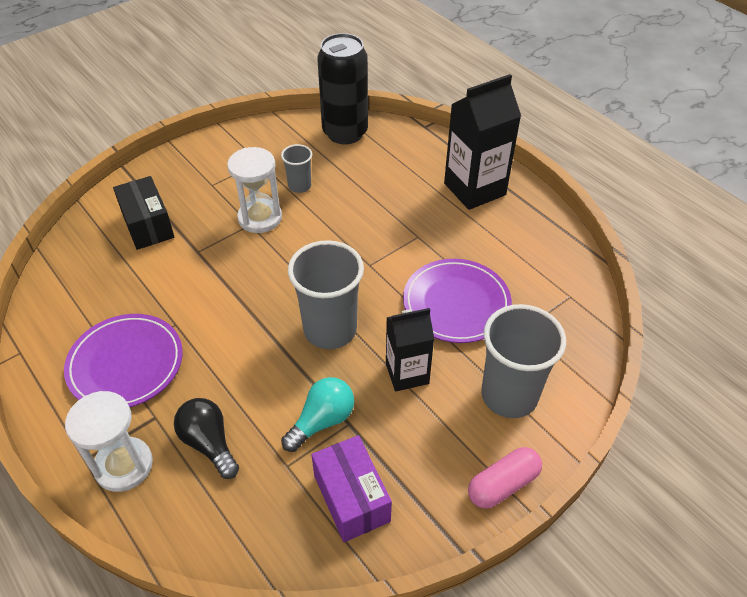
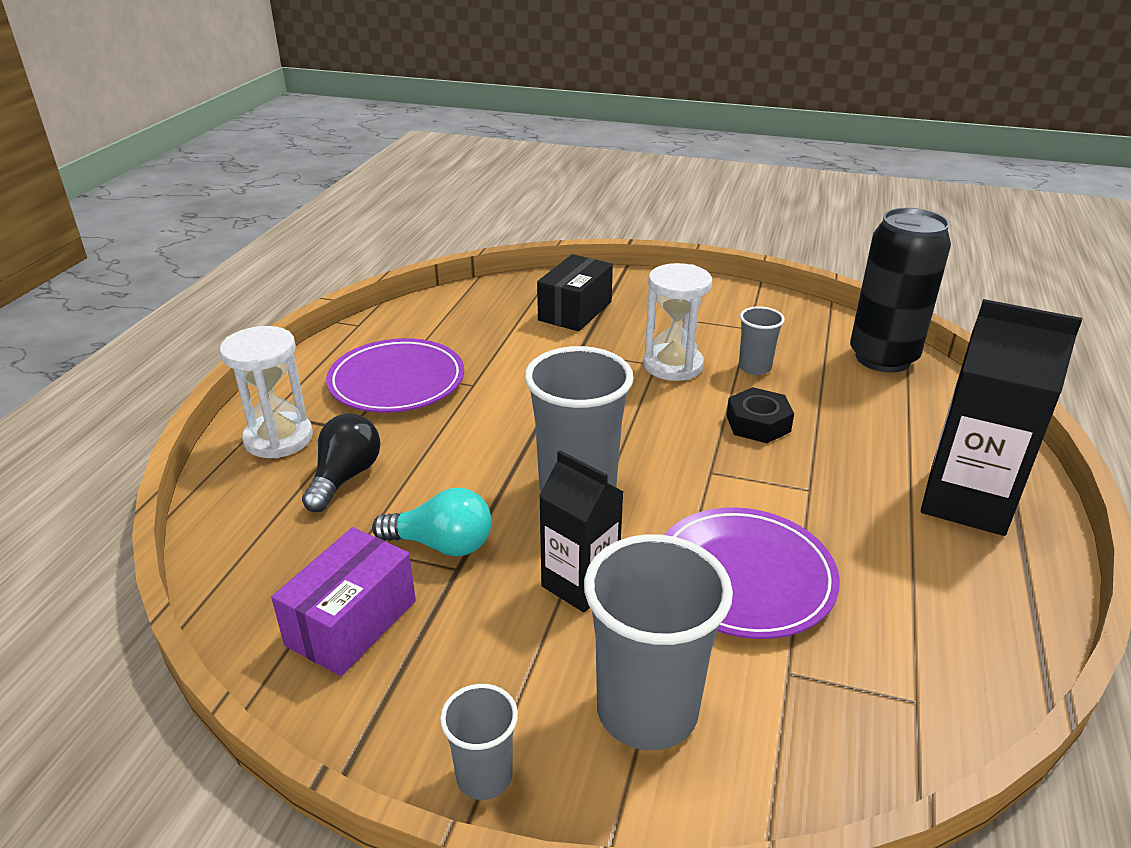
camera: 55 degrees right, 15 degrees down
(349, 219) = (758, 423): none -> black nut
(503, 484) = (484, 776): pink capsule -> grey cup

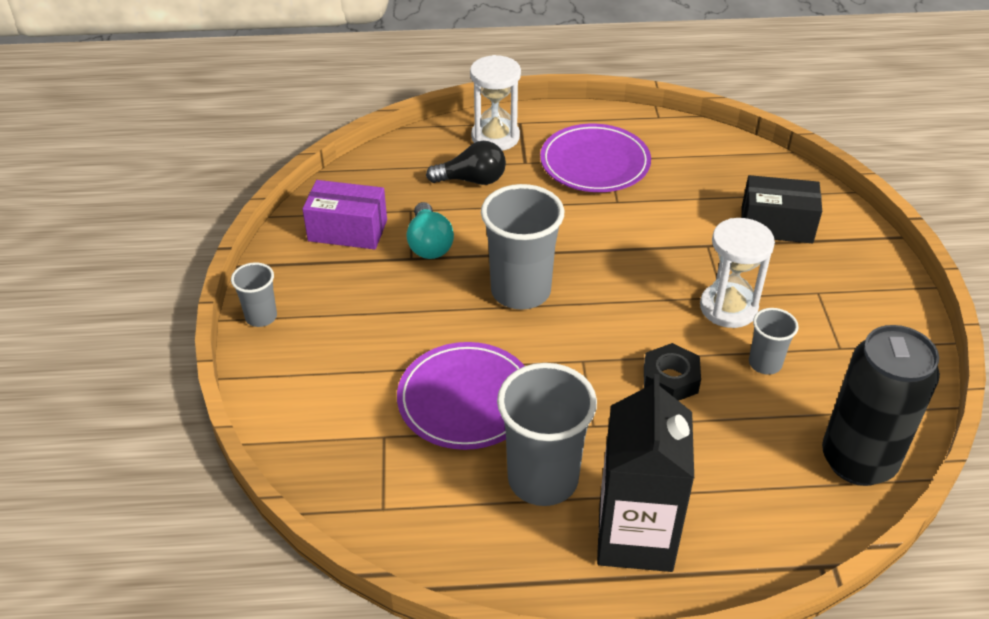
camera: 70 degrees right, 10 degrees up
(580, 584) = (422, 317): black carton -> none
(647, 710) = (327, 373): grey cup -> grey cup (543, 479)

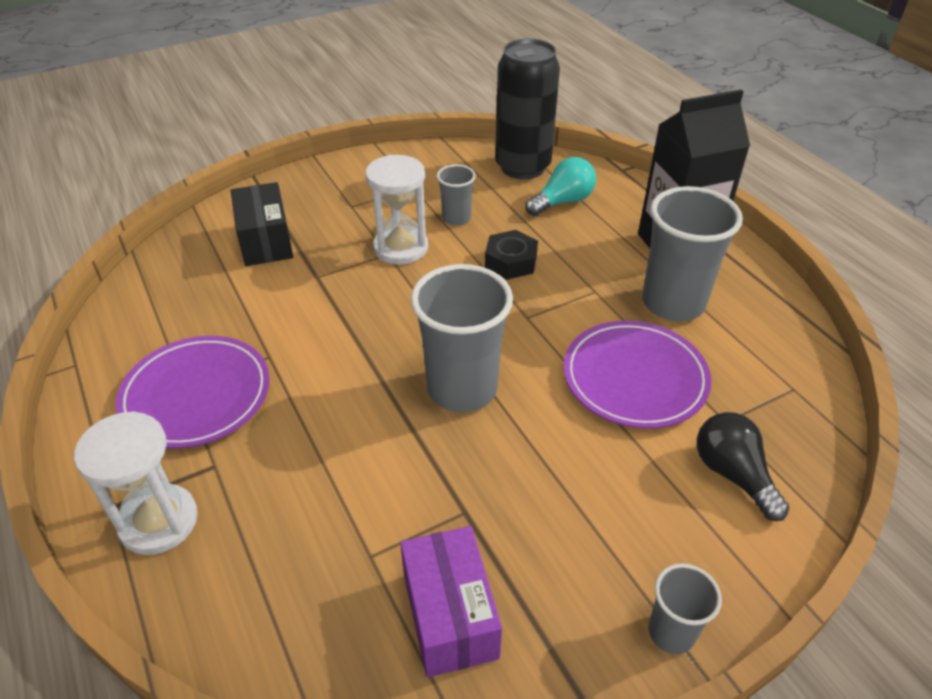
camera: 115 degrees left, 0 degrees up
(429, 244) = (429, 503): turquoise light bulb -> turquoise light bulb (562, 202)
(472, 180) = (274, 510): black light bulb -> black light bulb (733, 474)

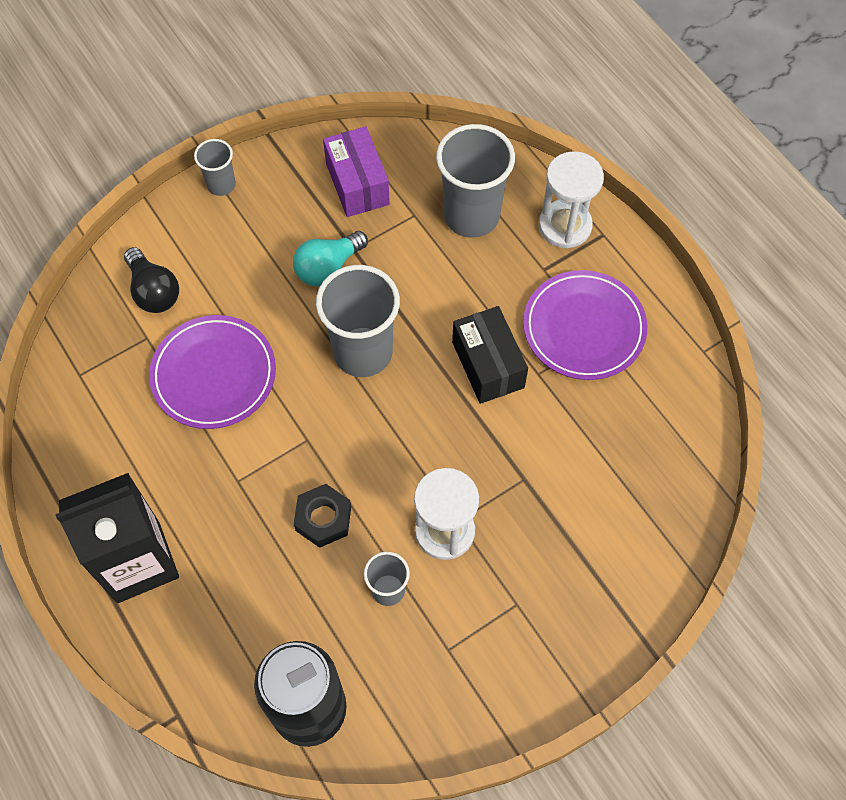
camera: 175 degrees right, 20 degrees up
(265, 241) = (596, 530): black box -> black box (488, 365)
(562, 202) = (261, 634): turquoise light bulb -> turquoise light bulb (328, 267)
(673, 303) = (161, 469): grey cup -> grey cup (471, 216)

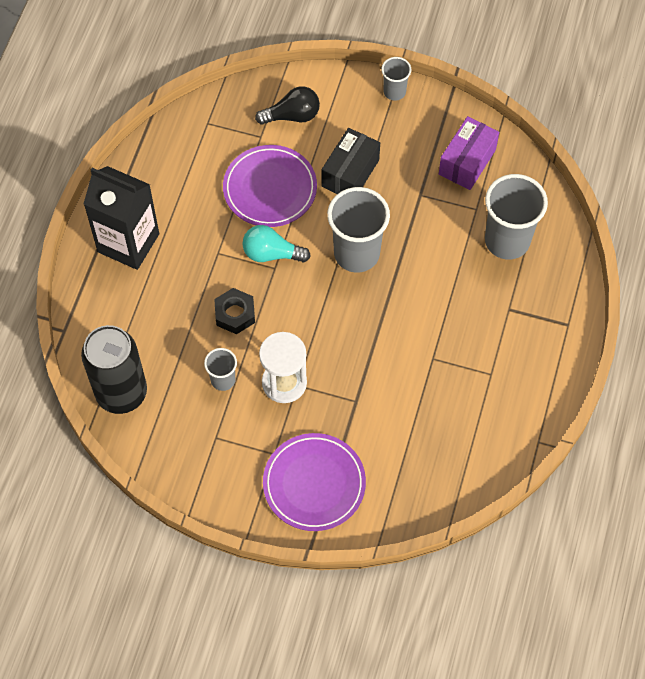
camera: 50 degrees right, 0 degrees up
(154, 291) = (292, 116): black light bulb -> black light bulb turned 120 degrees counterclockwise
(328, 267) = (394, 191): turquoise light bulb -> turquoise light bulb (271, 253)
(488, 365) = (412, 326): black box -> black box (350, 173)
(565, 226) = (552, 298): white hourglass -> none
(584, 328) = (488, 361): purple plate -> purple plate (314, 484)

